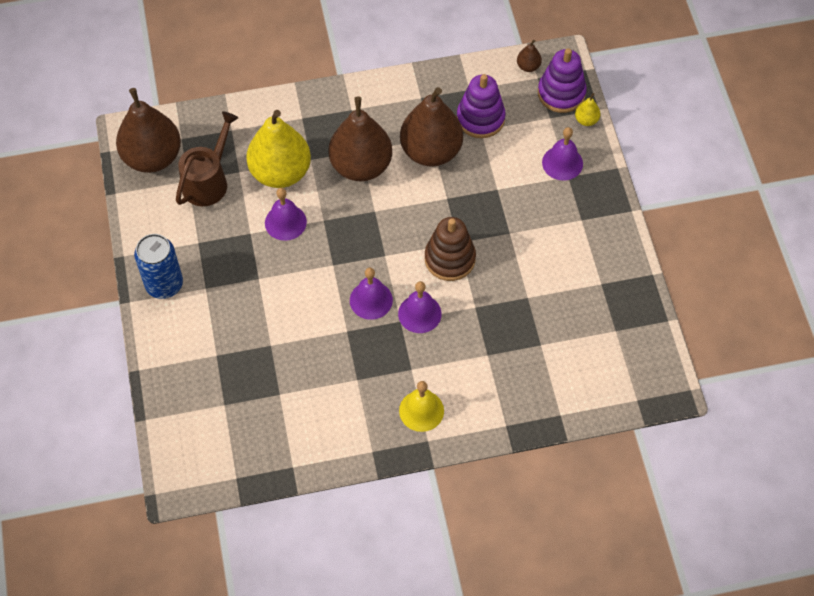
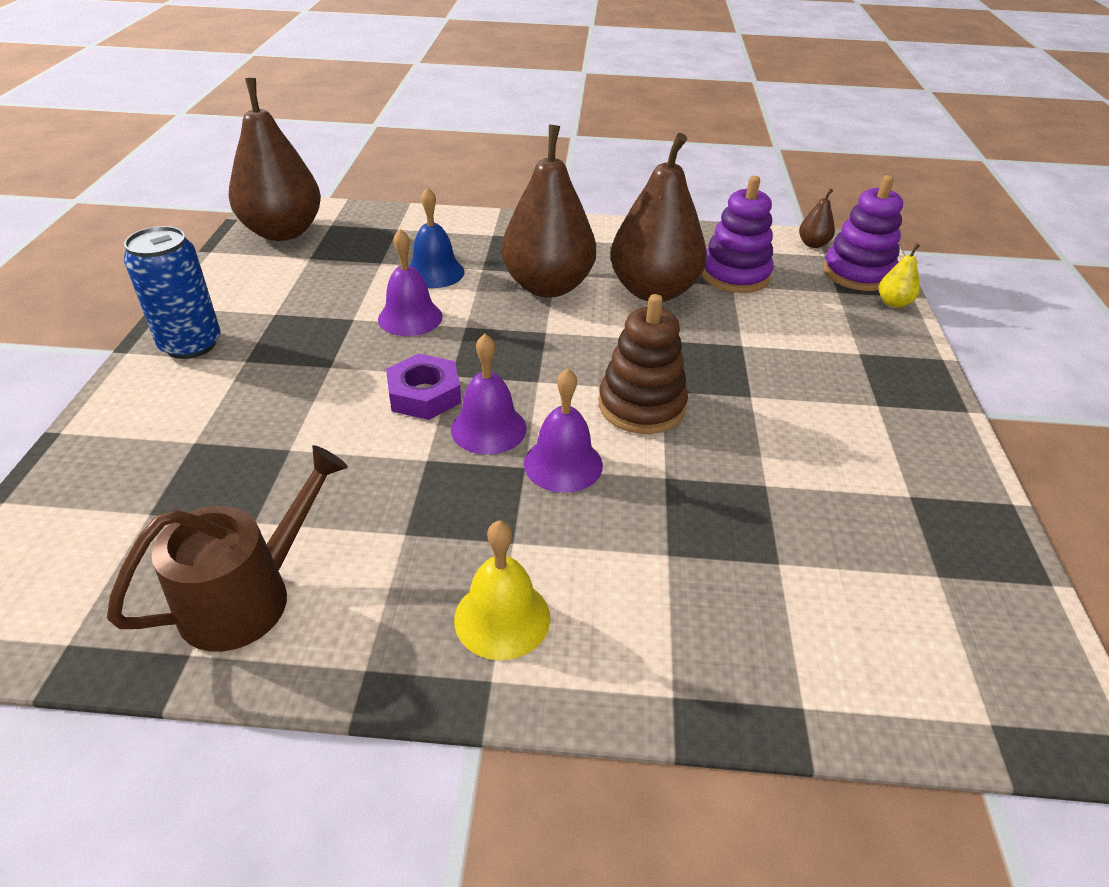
camera: 15 degrees right, 20 degrees down
(208, 181) = (334, 262): brown watering can -> brown watering can (248, 596)
(280, 172) = (434, 272): yellow pear -> blue bell
(324, 285) = (424, 394): none -> purple nut
(562, 163) = (851, 337): purple bell -> none

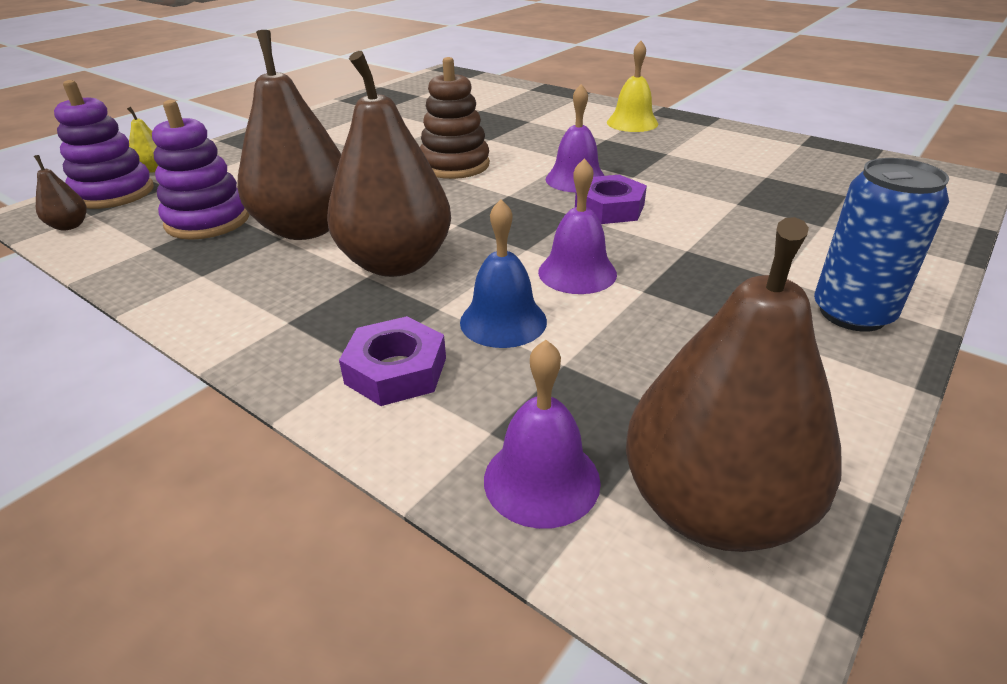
camera: 145 degrees left, 5 degrees down
(248, 596) = (769, 152): brown watering can -> none
(469, 235) = (396, 370): none -> purple nut
(563, 464) = (544, 155): purple bell -> purple bell (541, 480)

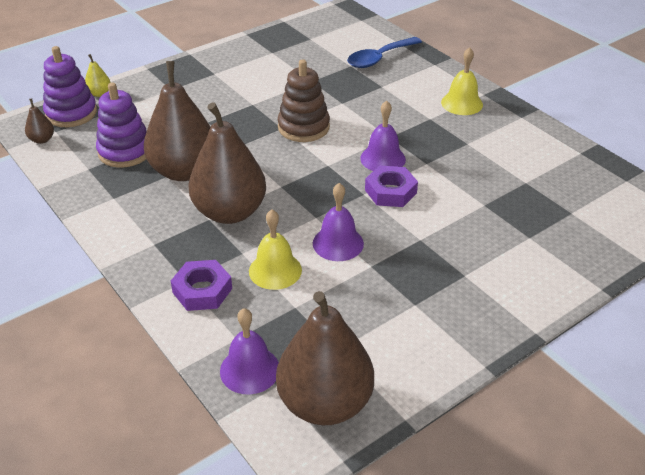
camera: 15 degrees right, 5 degrees up
(503, 321) = (275, 270): blue bell -> yellow bell
(510, 101) = (379, 58): none -> blue spoon
(852, 313) = (489, 311): blue can -> none

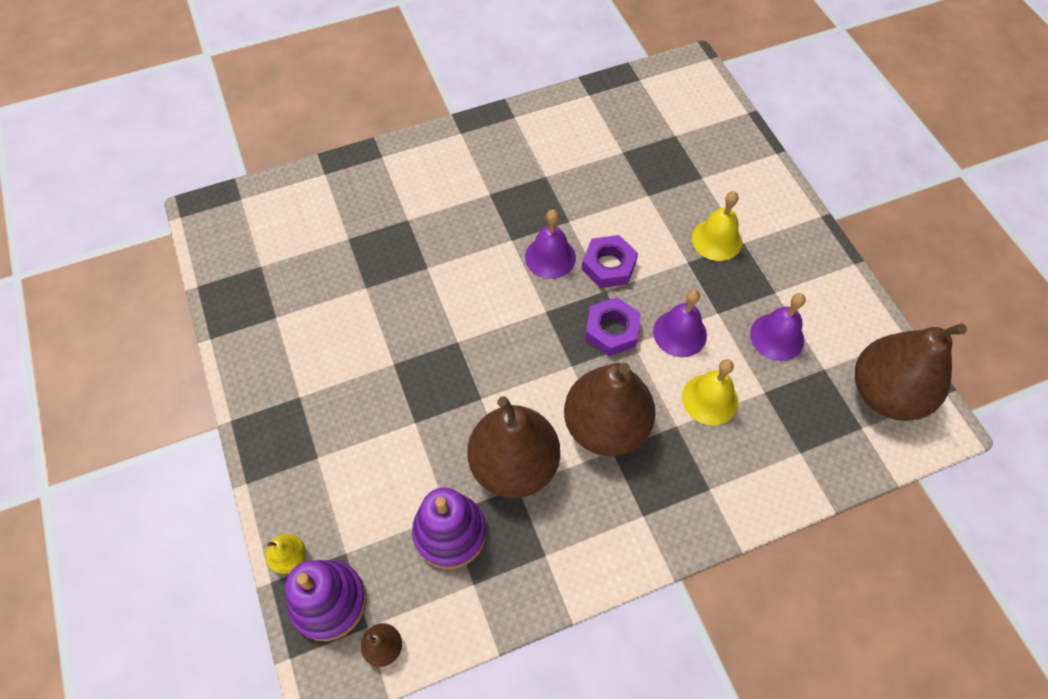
camera: 75 degrees left, 20 degrees up
(202, 290) = (728, 474): purple nut -> purple nut (612, 330)
(249, 370) = (842, 448): purple bell -> purple bell (777, 337)
(303, 127) = (465, 318): brown stacking toy -> none
(379, 58) = (345, 205): blue spoon -> none
(462, 103) = (471, 157): yellow bell -> yellow bell (716, 240)

